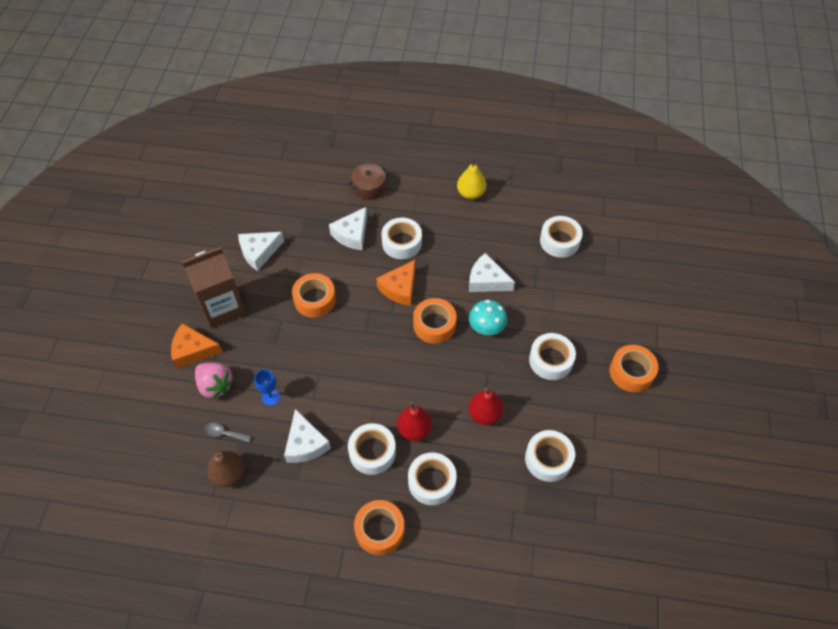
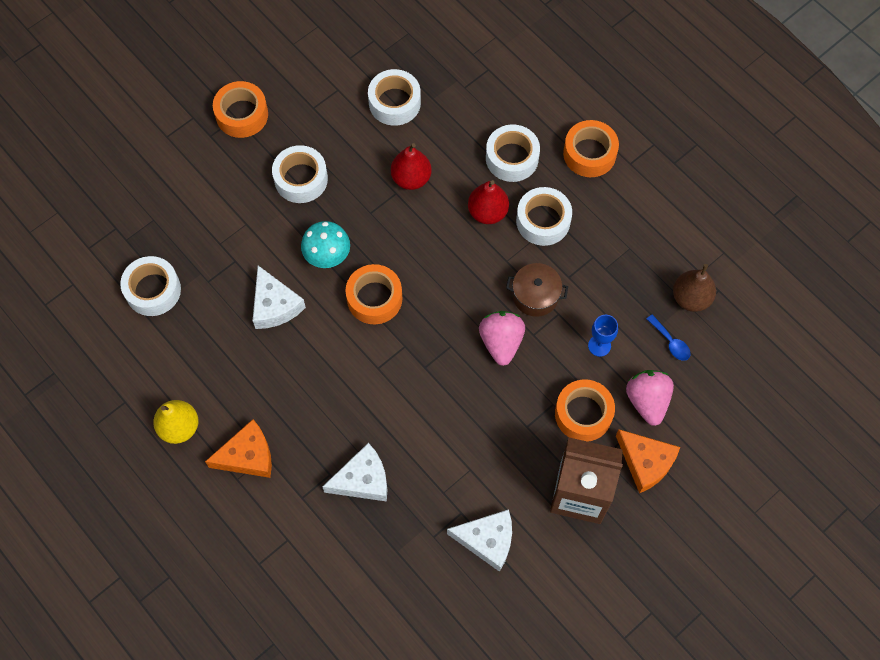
camera: 140 degrees left, 10 degrees up
(224, 433) = (670, 342): grey spoon -> blue spoon
(305, 444) = (599, 274): white cheese -> none
(315, 299) = (472, 425): orange tape -> orange tape (583, 414)
(335, 355) = (501, 342): none -> pink strawberry
(369, 188) = (285, 533): brown pot -> brown pot (535, 296)
(399, 288) = (371, 367): orange cheese -> orange cheese (247, 456)
(401, 243) = (318, 423): white tape -> none

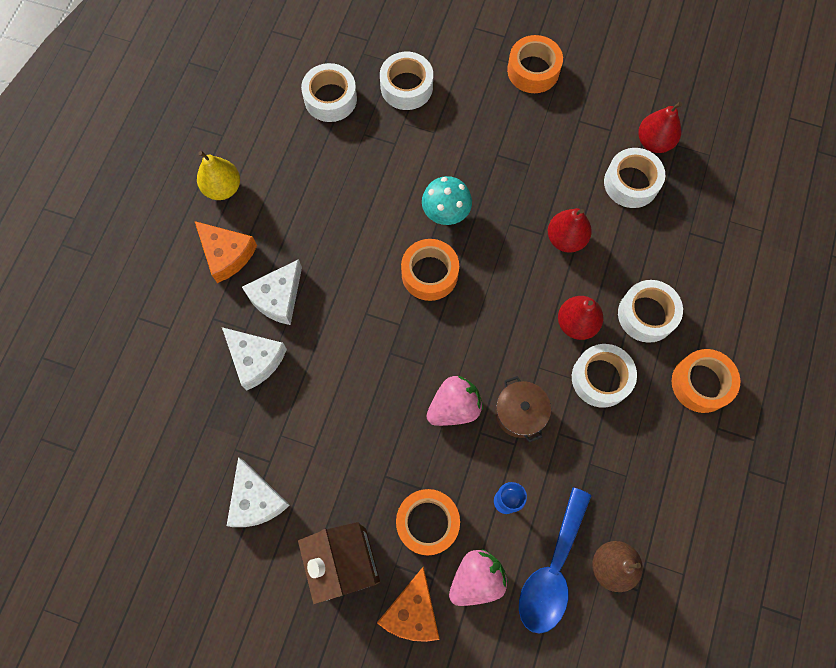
camera: 60 degrees right, 5 degrees up
(274, 305) = (373, 197): white cheese -> white cheese (278, 297)
(301, 179) = (504, 150): white tape -> white tape (406, 87)
(370, 65) = (654, 142): none -> red pear
(670, 342) = (552, 570): blue spoon -> blue spoon, size x2.21

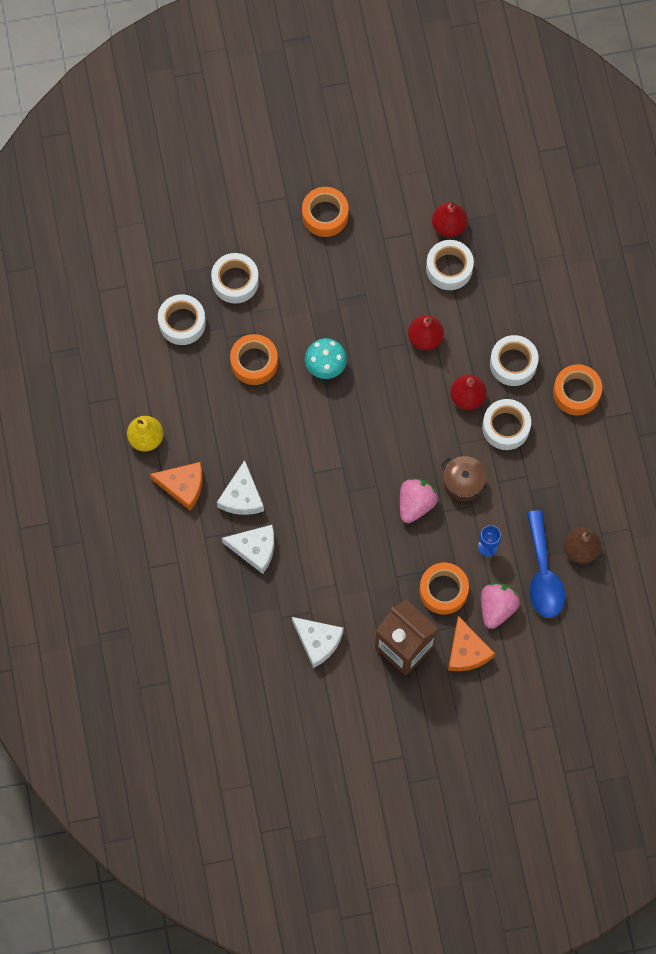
camera: 30 degrees left, 0 degrees up
(429, 274) = (341, 418): orange tape -> orange tape (254, 362)

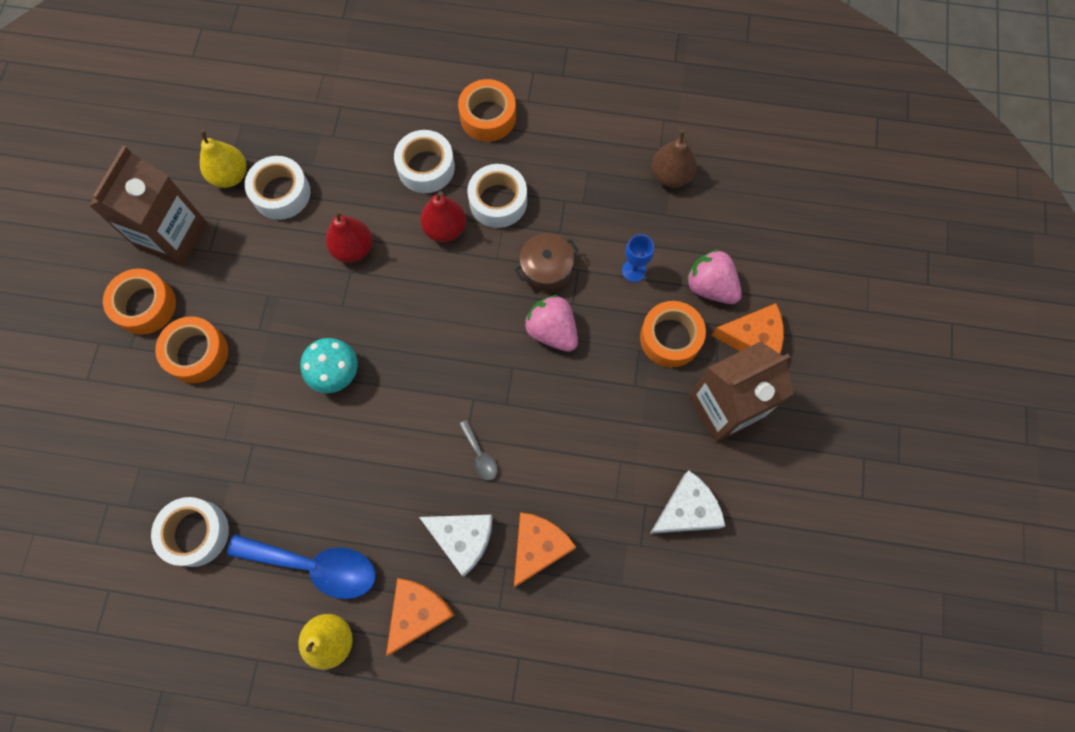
camera: 70 degrees left, 0 degrees up
(235, 281) = (174, 444): white tape -> none
(254, 362) = (292, 459): orange tape -> orange tape (197, 353)
(254, 549) = (538, 547): white cheese -> orange cheese
(304, 487) = (480, 455): none -> grey spoon
(385, 208) = (173, 236): none -> brown carton
(448, 226) = (230, 175): red pear -> yellow pear
(543, 574) = (686, 224): blue spoon -> blue spoon (315, 566)

